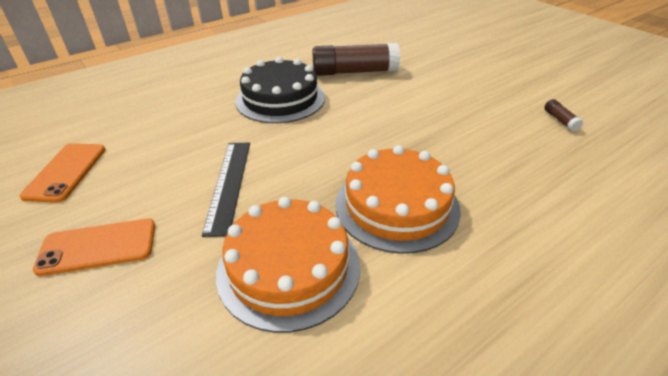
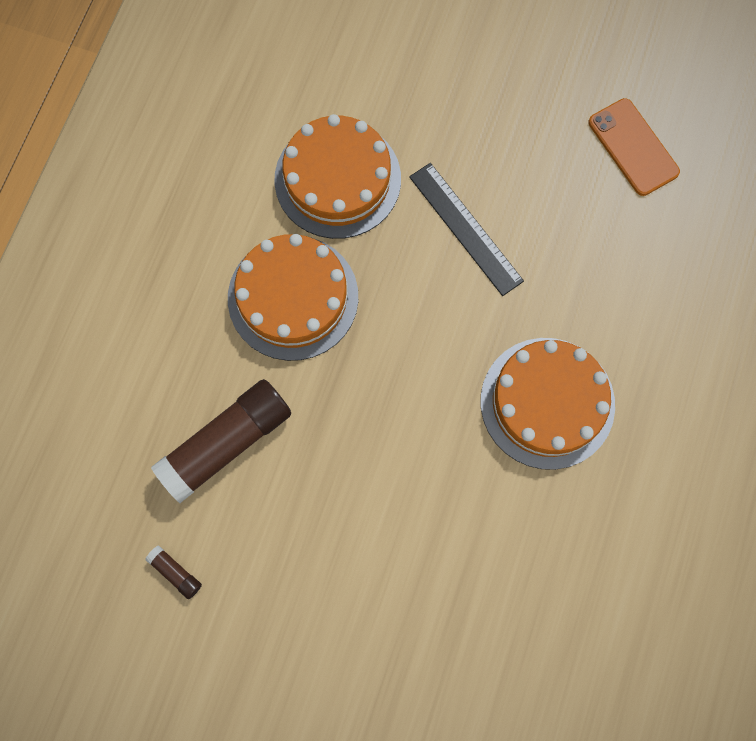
camera: 145 degrees right, 35 degrees up
(98, 247) = (499, 106): orange phone -> none
(280, 99) = (547, 402): black cake -> orange cake
(354, 72) = (506, 542): brown glue stick -> brown glue stick (227, 443)

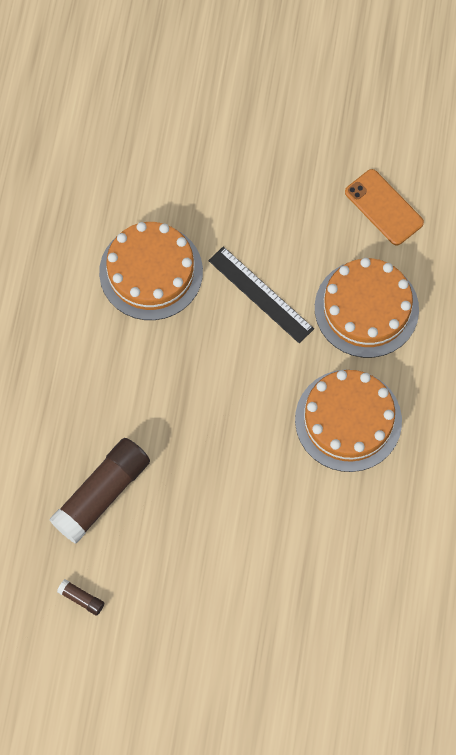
camera: 10 degrees left, 5 degrees down
(293, 297) = (132, 372): orange cake -> orange cake (366, 308)

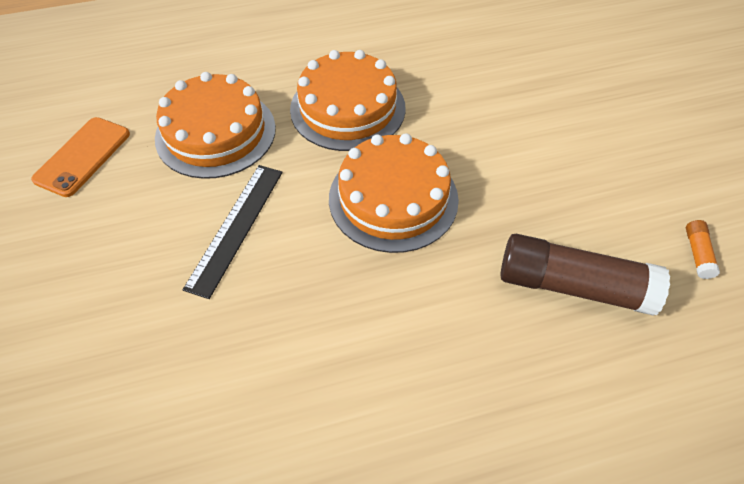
camera: 115 degrees left, 15 degrees down
(81, 599) = (697, 253): brown glue stick -> orange glue stick
(151, 272) = (251, 361): orange cake -> orange cake (393, 198)

